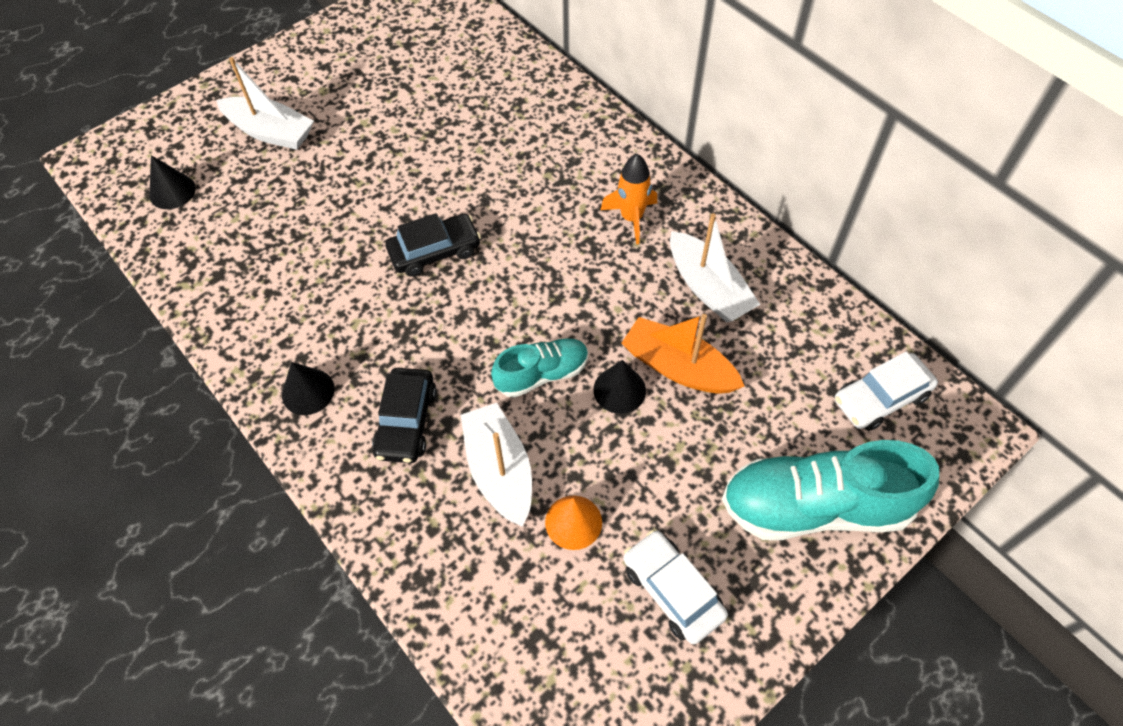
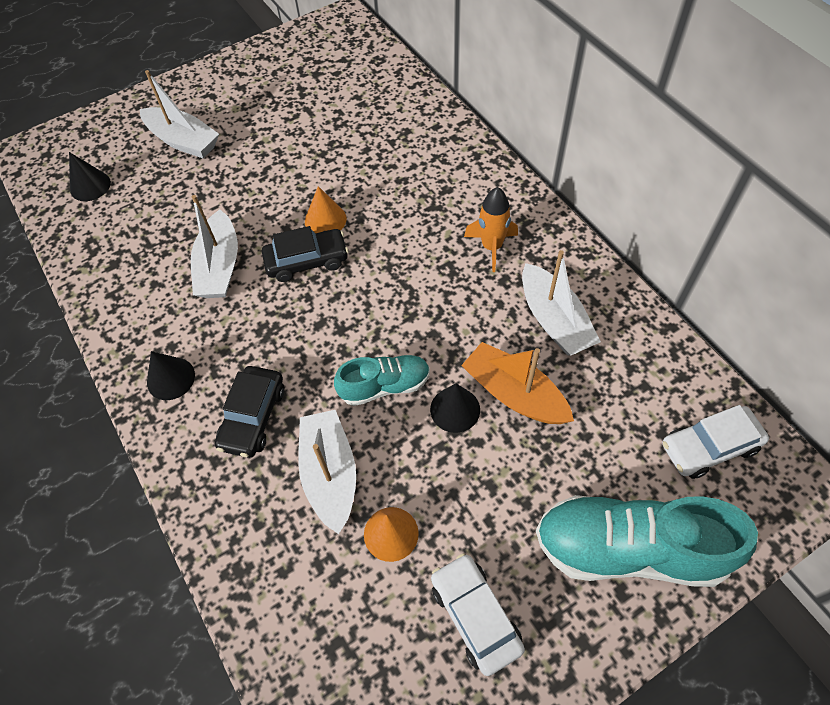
camera: 10 degrees right, 0 degrees up
(339, 267) = (219, 267): none -> white boat
(447, 205) = (325, 220): none -> orange cone

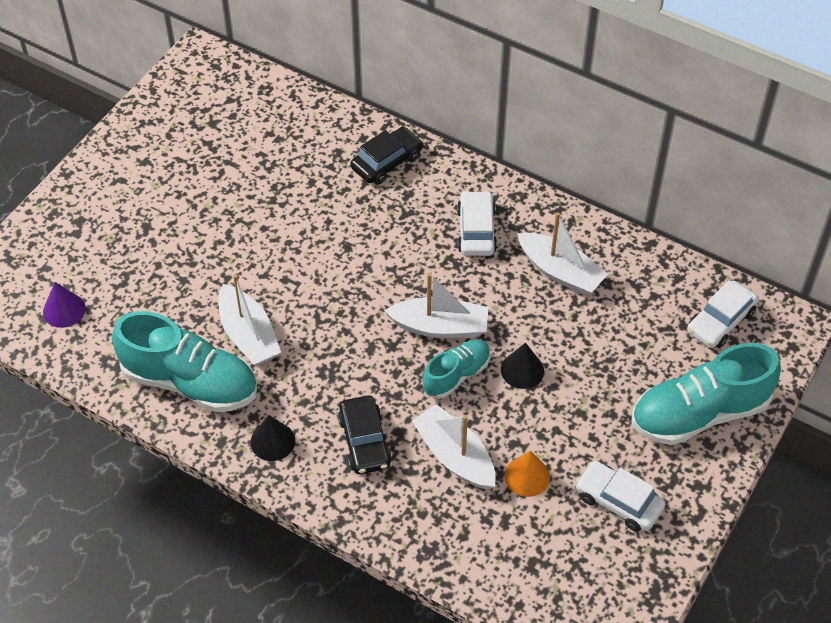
camera: 30 degrees left, 5 degrees down
(90, 186) = (64, 310): black cone -> purple cone
(141, 290) = (190, 382): none -> turquoise shoe
(183, 141) = (126, 235): white boat -> white boat (440, 327)
(307, 261) = (324, 301): black car -> black car (387, 162)
(325, 220) = (316, 259): orange cone -> none
(491, 247) = (476, 230): orange rocket -> white car
(514, 394) = (561, 340): orange boat -> none

